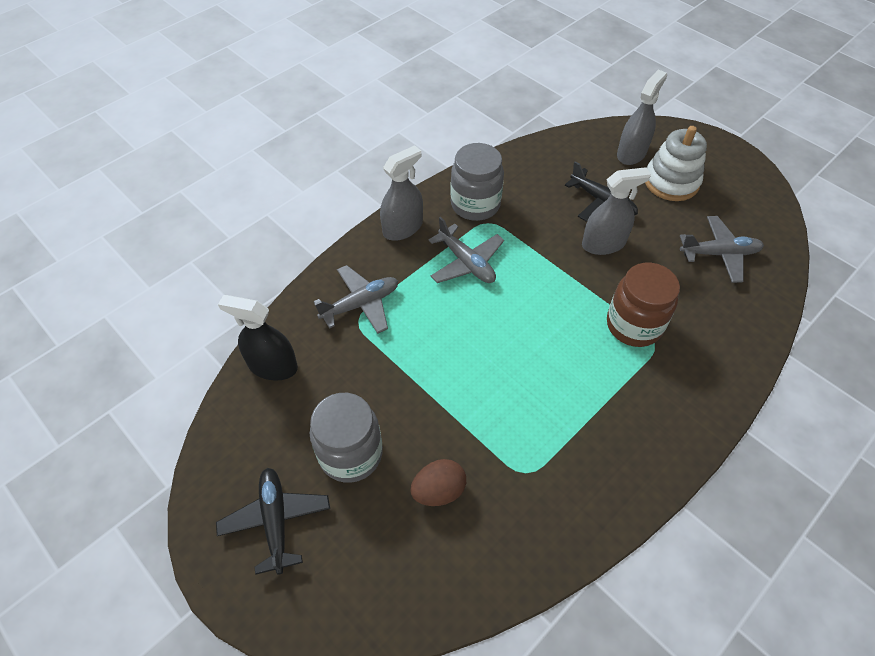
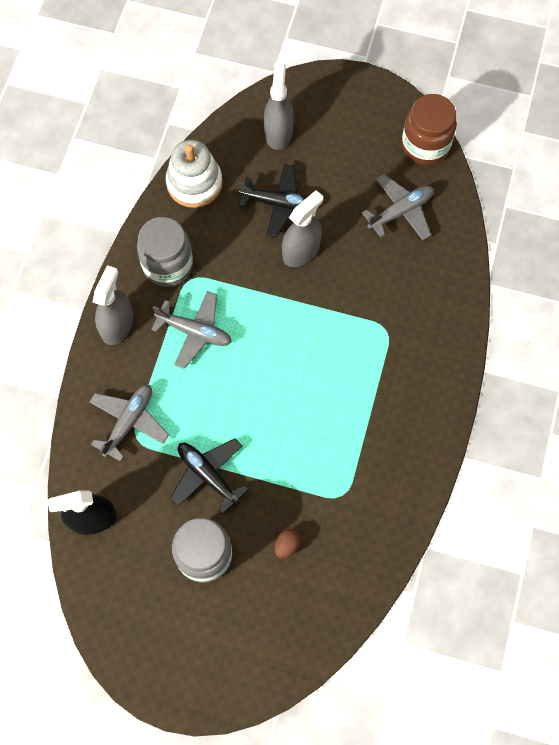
camera: 30 degrees left, 15 degrees up
(276, 521) = (182, 637): black plane -> black plane (208, 475)
(438, 491) = (287, 545): brown egg -> brown egg, size x0.66
(634, 325) = (362, 321): brown jar -> brown jar (425, 146)
(671, 182) = (328, 150): white stacking toy -> white stacking toy (194, 183)

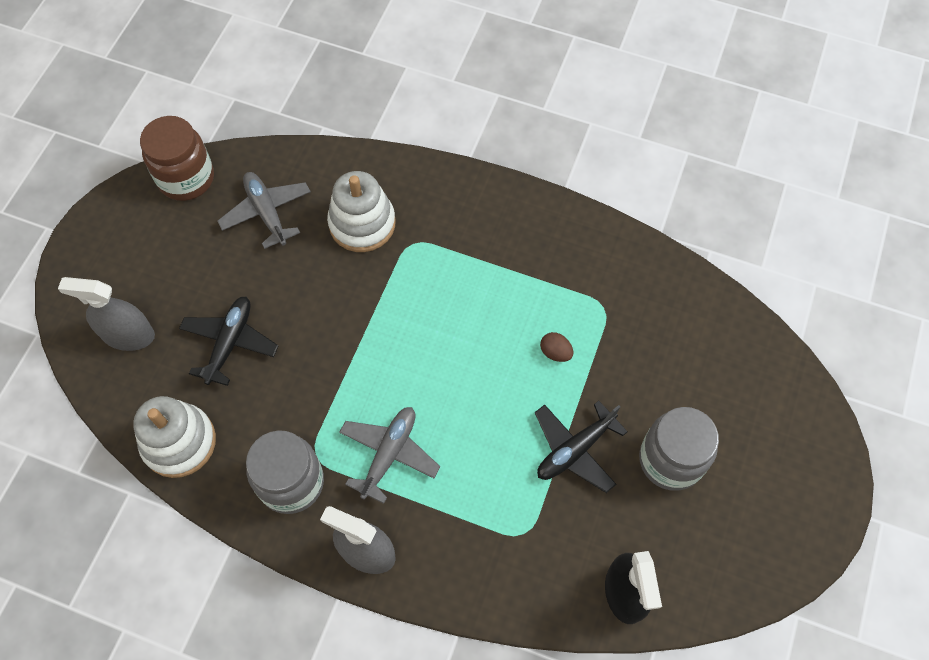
camera: 85 degrees left, 5 degrees down
(129, 422) = (501, 542): grey plane -> none
(287, 545) = (660, 369): brown egg -> brown egg (555, 352)
(301, 250) = (298, 323): grey spray bottle -> none
(400, 287) = (362, 223): none -> white stacking toy

